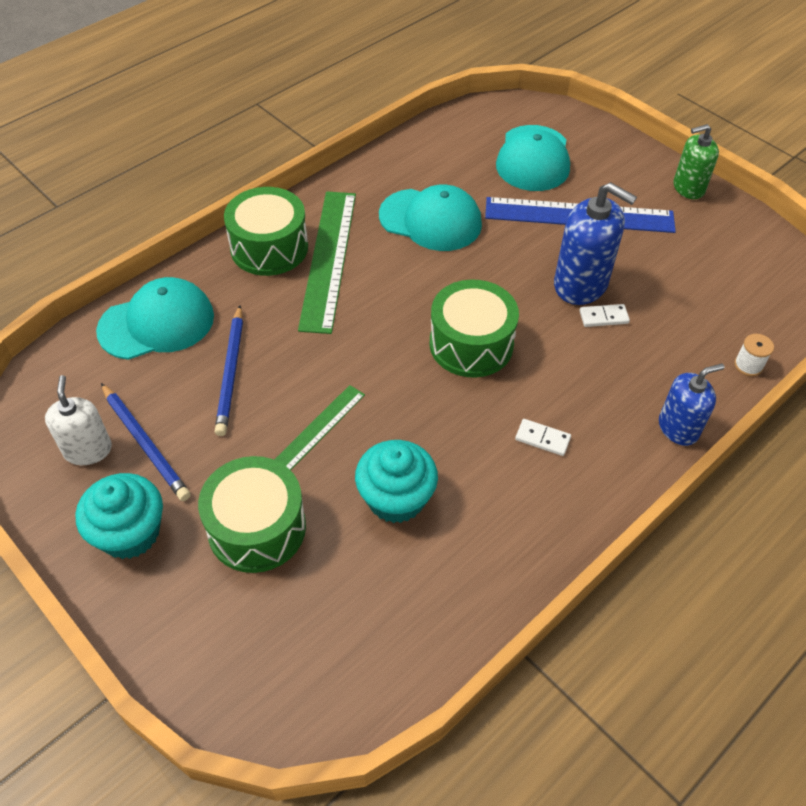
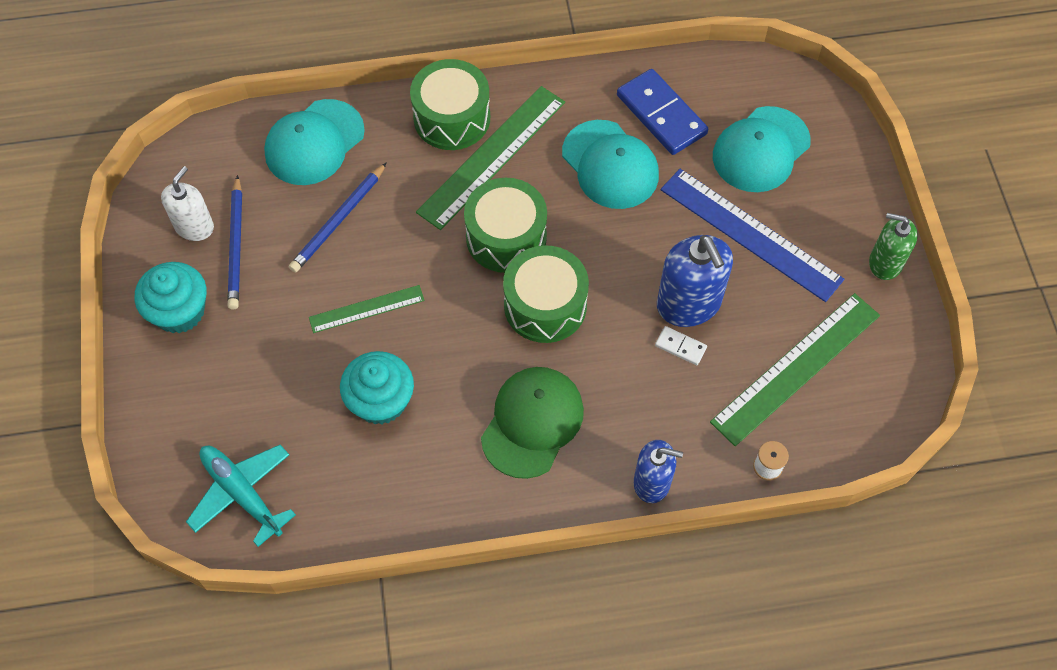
camera: 35 degrees right, 10 degrees up
(157, 323) = (314, 142): turquoise cap -> turquoise cap turned 120 degrees clockwise
(257, 528) = (266, 362): green drum -> green drum (506, 237)
(329, 663) = (242, 493): none -> turquoise plane
(439, 169) = (661, 114): none -> blue domino
(542, 438) = (532, 422): white domino -> green cap
(698, 286) = (796, 367): none -> green ruler

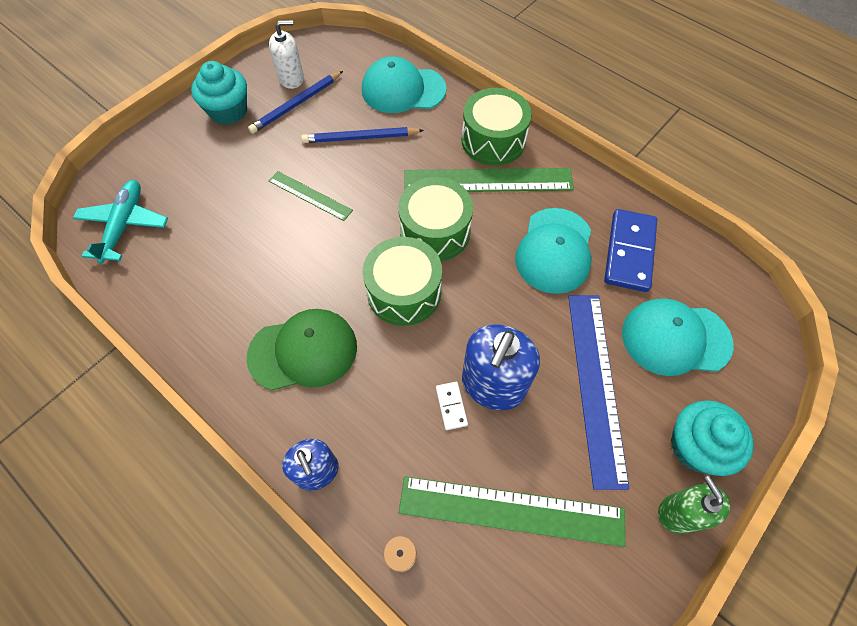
camera: 50 degrees right, 0 degrees up
(380, 401) = (248, 250): turquoise cupcake -> turquoise cupcake (696, 446)

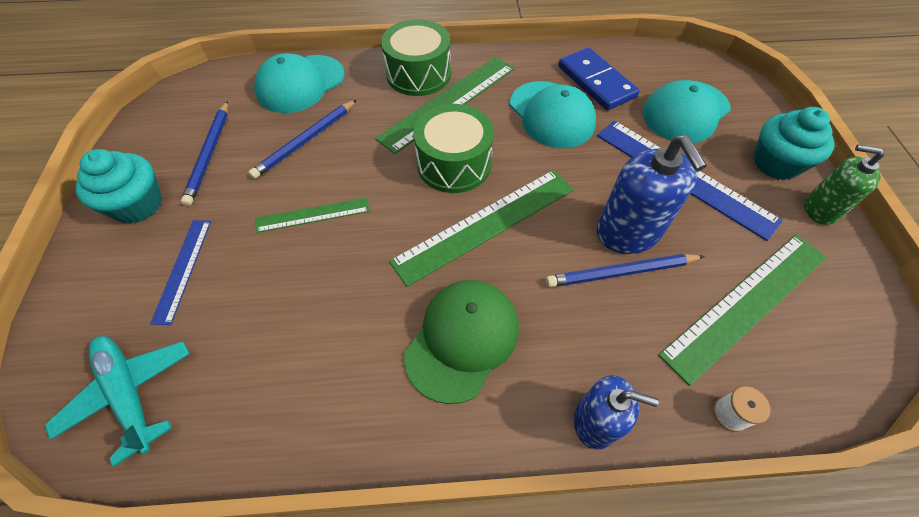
camera: 45 degrees left, 5 degrees down
(211, 173) = (183, 269): none -> blue ruler
(291, 78) = (178, 137): white soap dispenser -> none
(404, 292) = (485, 224): green drum -> green ruler
(451, 406) = (621, 273): white domino -> blue pencil

